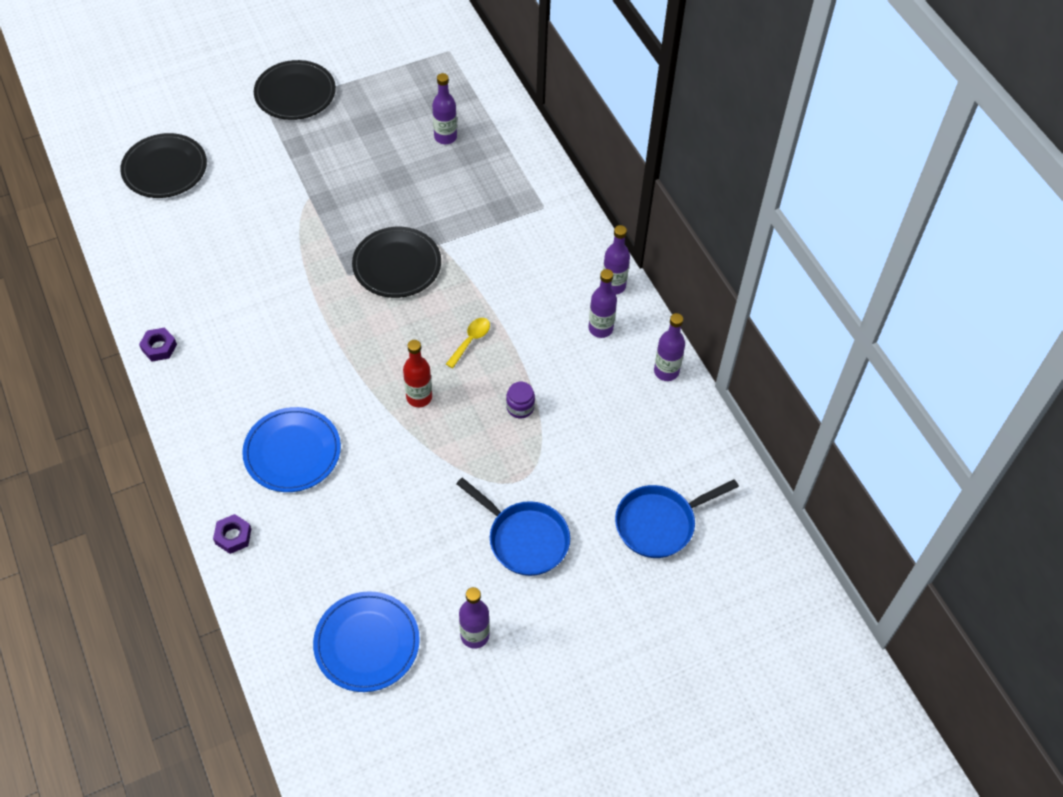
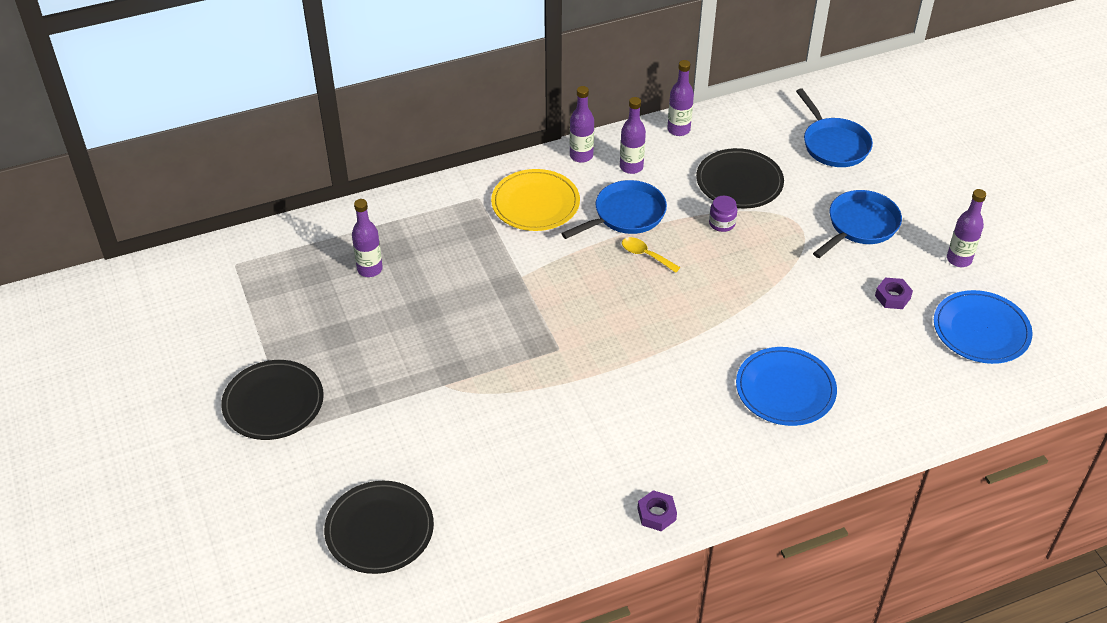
camera: 85 degrees left, 10 degrees down
(233, 536) = (888, 433): purple nut -> purple nut (892, 297)
(397, 265) = (547, 309): black plate -> black plate (739, 182)
(419, 397) = (714, 293): red bottle -> none
(527, 324) = (625, 215): none -> blue pan
(539, 251) = (535, 203): none -> yellow plate

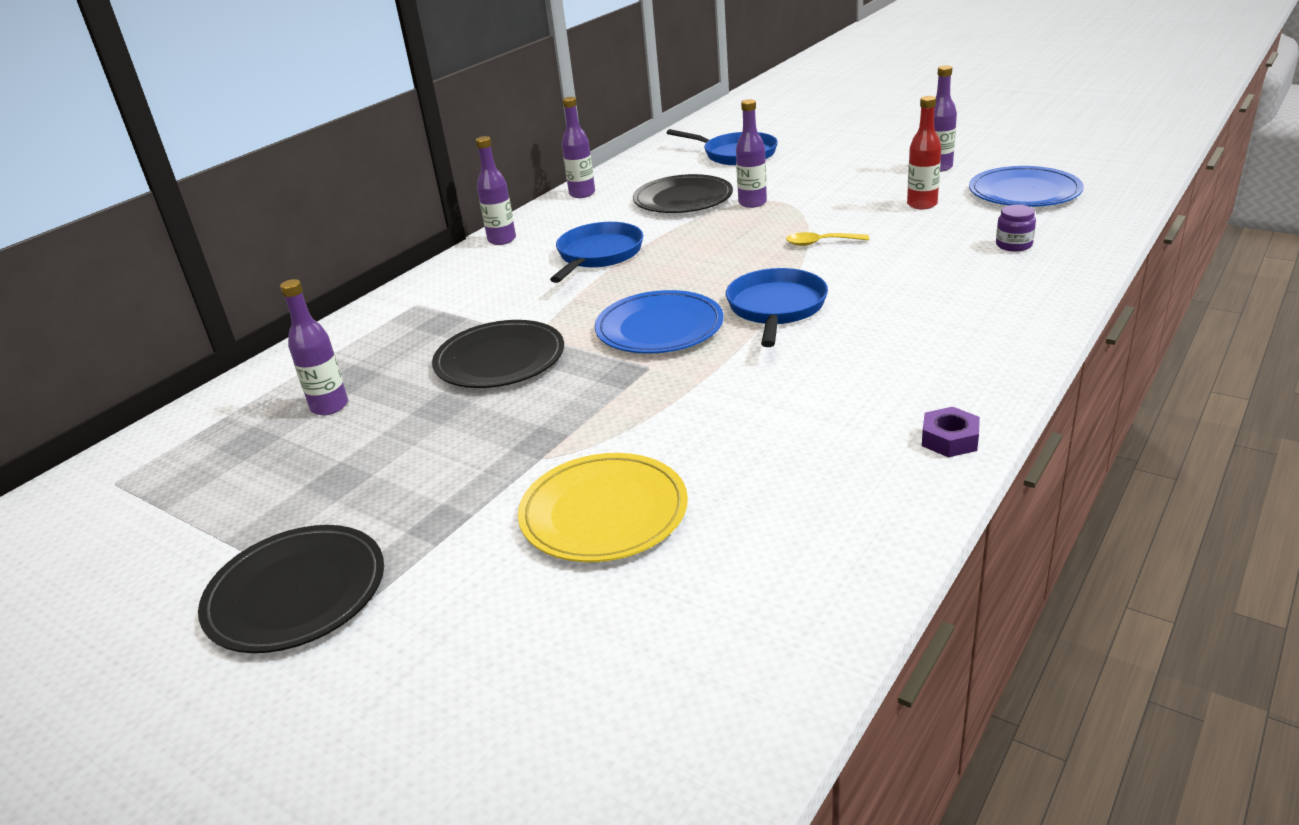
camera: 30 degrees left, 15 degrees down
(379, 530) = (615, 650): black plate -> black plate (500, 359)
(535, 203) = (489, 284): yellow plate -> yellow plate (604, 512)
(631, 167) = (564, 228): purple bottle -> purple bottle (752, 203)
(646, 255) = (655, 270): yellow spoon -> yellow spoon (821, 243)
(722, 223) = (702, 225): purple jar -> purple jar (1014, 245)
(785, 389) = (926, 292): blue plate -> blue plate (659, 328)
(860, 225) = (828, 182): blue pan -> blue pan (776, 308)
(892, 297) = (922, 204): purple nut -> red bottle

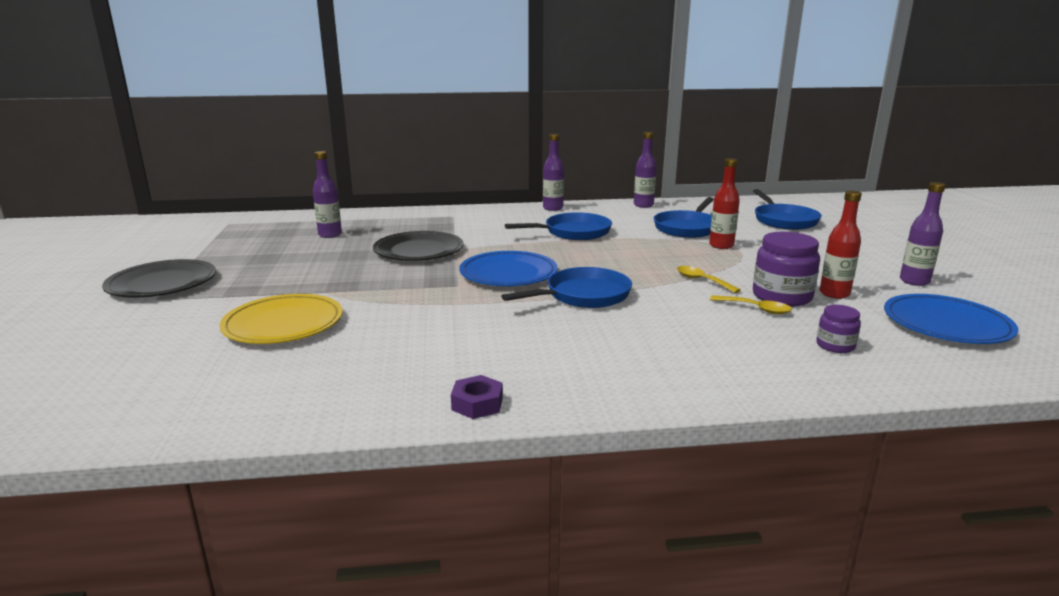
camera: 45 degrees right, 10 degrees down
(683, 199) = (687, 228): black plate -> blue pan
(752, 203) = (721, 245): purple bottle -> red bottle
(900, 225) = (782, 296): none -> purple jar
(910, 245) = (755, 309): none -> yellow spoon

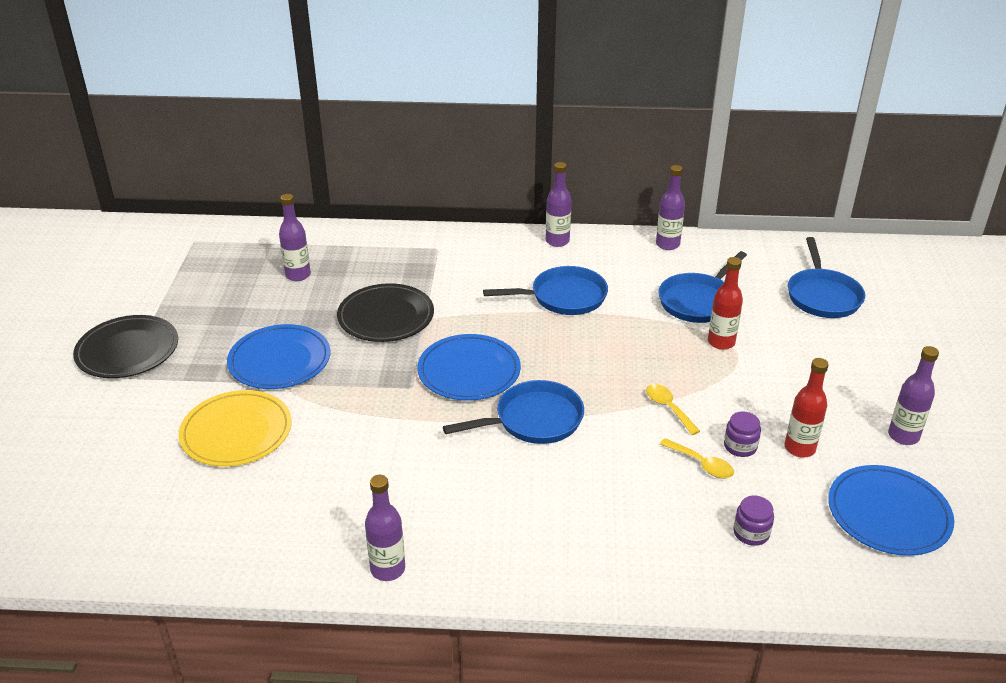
camera: 10 degrees right, 15 degrees up
(322, 279) = (279, 361): none -> blue plate
(477, 404) = (388, 569): purple nut -> purple bottle
(782, 296) = (740, 446): purple jar -> purple jar, size x0.54

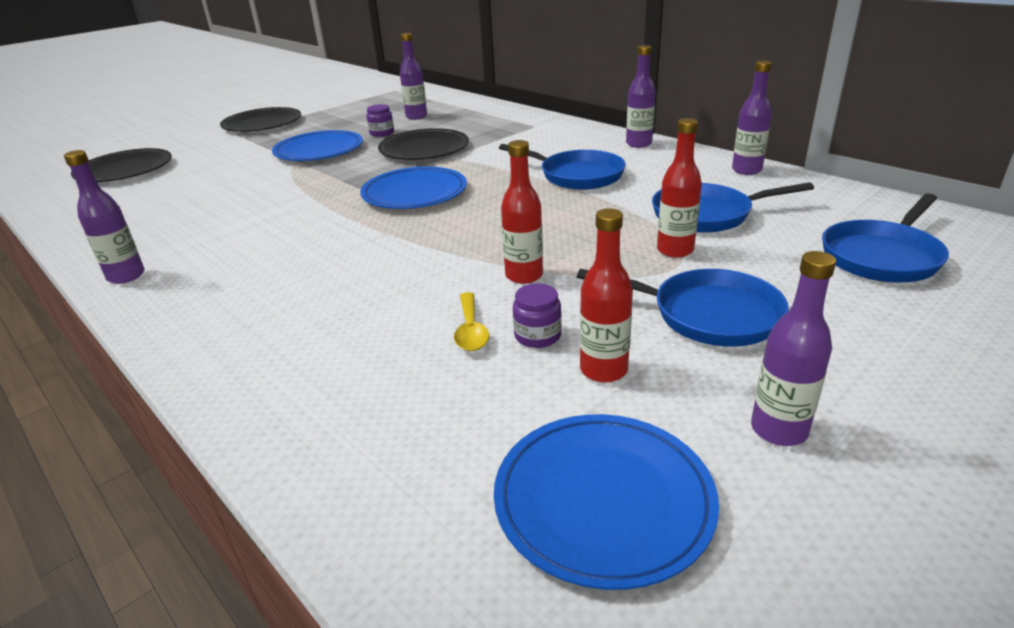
camera: 45 degrees right, 5 degrees down
(97, 482) = (124, 170): none -> black plate
(236, 432) = (224, 173): yellow plate -> none
(533, 420) = (397, 237): blue pan -> blue pan (707, 314)
(668, 408) = (524, 276): yellow spoon -> red bottle
(751, 533) = (403, 413): purple jar -> purple jar (382, 133)

